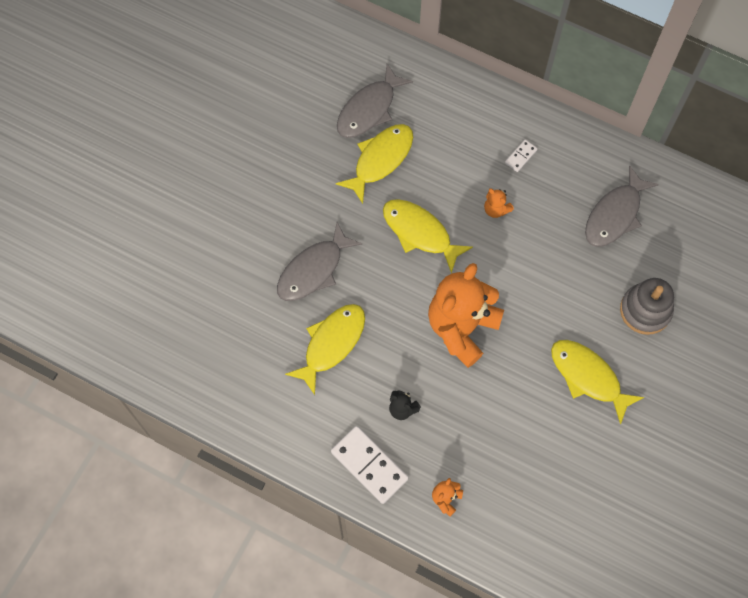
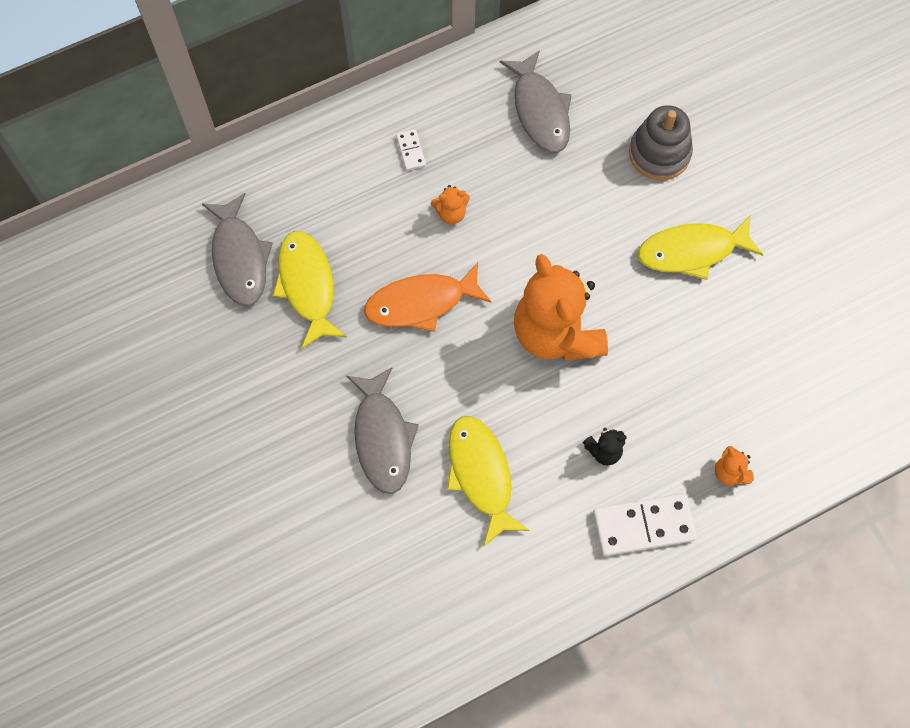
camera: 55 degrees left, 0 degrees up
(420, 233) = (421, 303): yellow fish -> orange fish

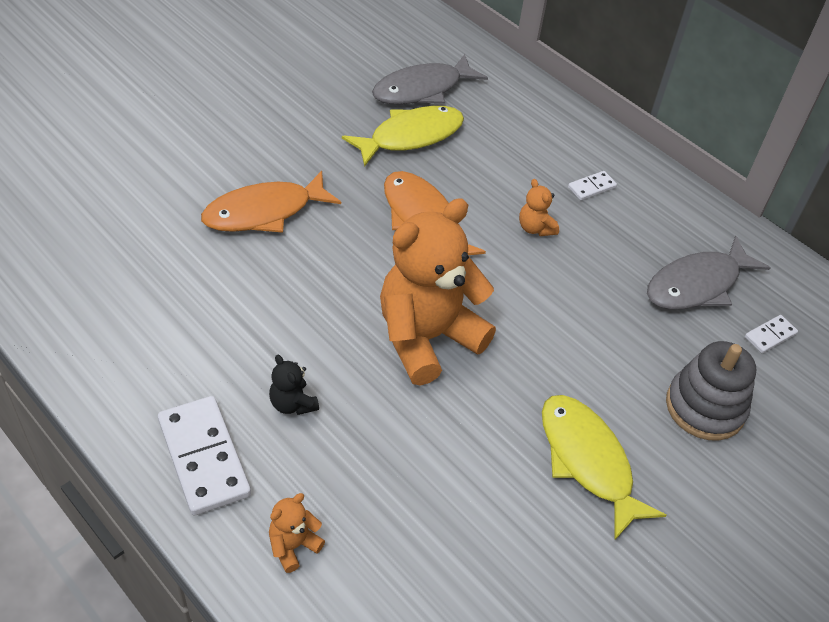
camera: 70 degrees right, 20 degrees down
(382, 438) = (264, 212): grey fish -> orange fish
(481, 475) = (239, 295): yellow fish -> none
(601, 80) = (770, 335): none -> white domino

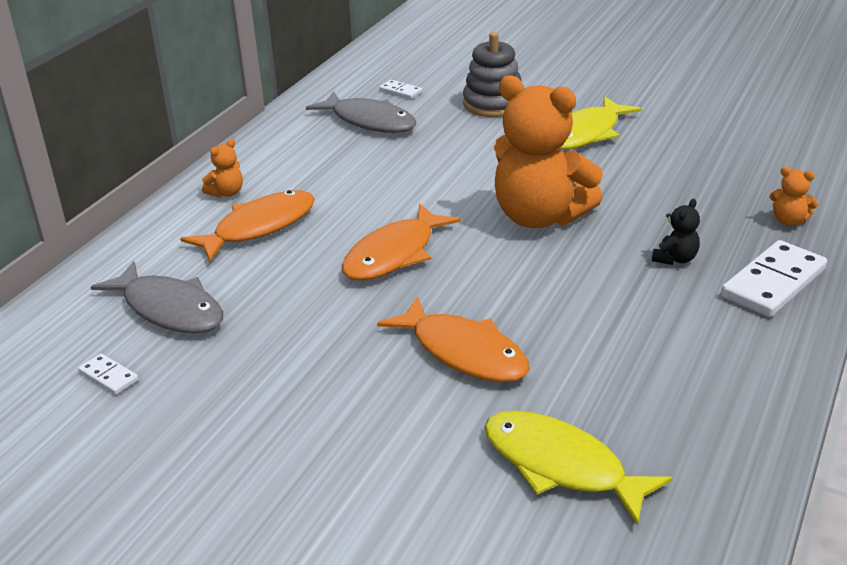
camera: 105 degrees left, 15 degrees down
(410, 136) = (265, 294): yellow fish -> yellow fish (561, 466)
(514, 156) = (259, 227): none -> orange fish
(535, 228) = (358, 197): orange teddy bear -> orange teddy bear (226, 193)
(591, 187) = (279, 181): white domino -> white domino (109, 376)

